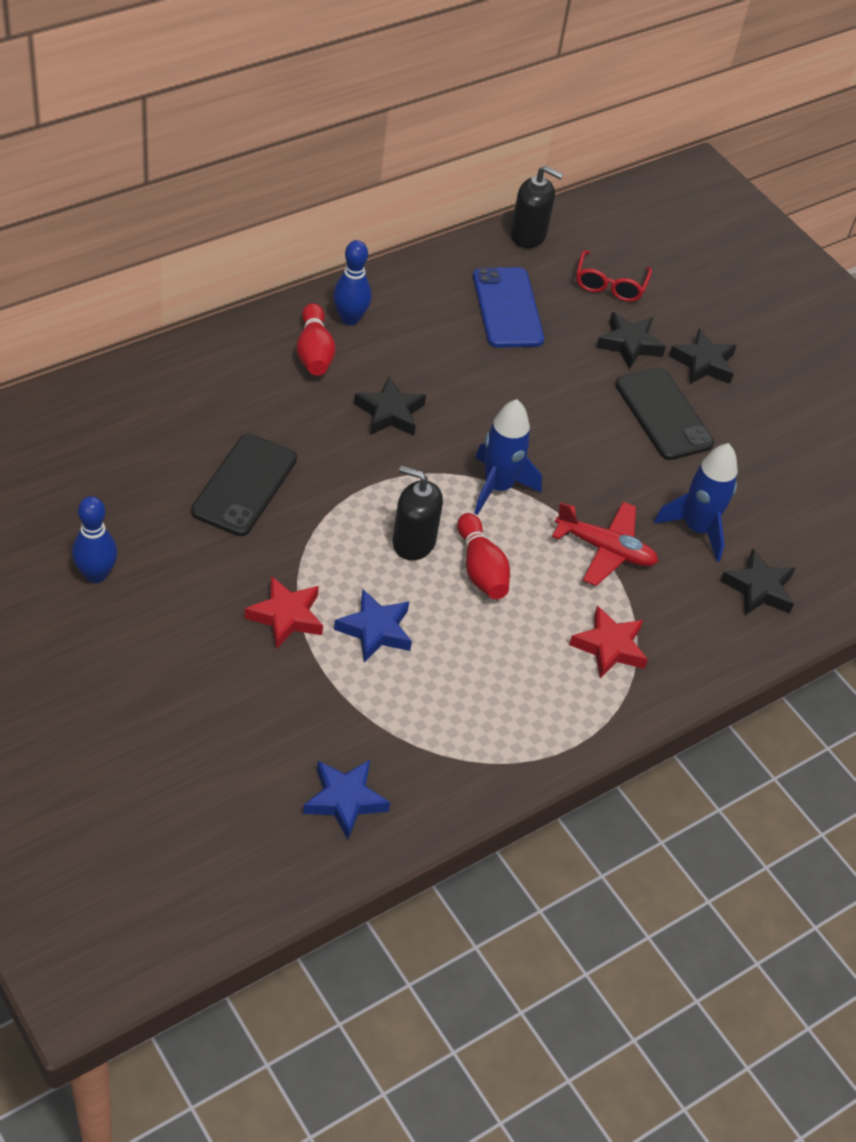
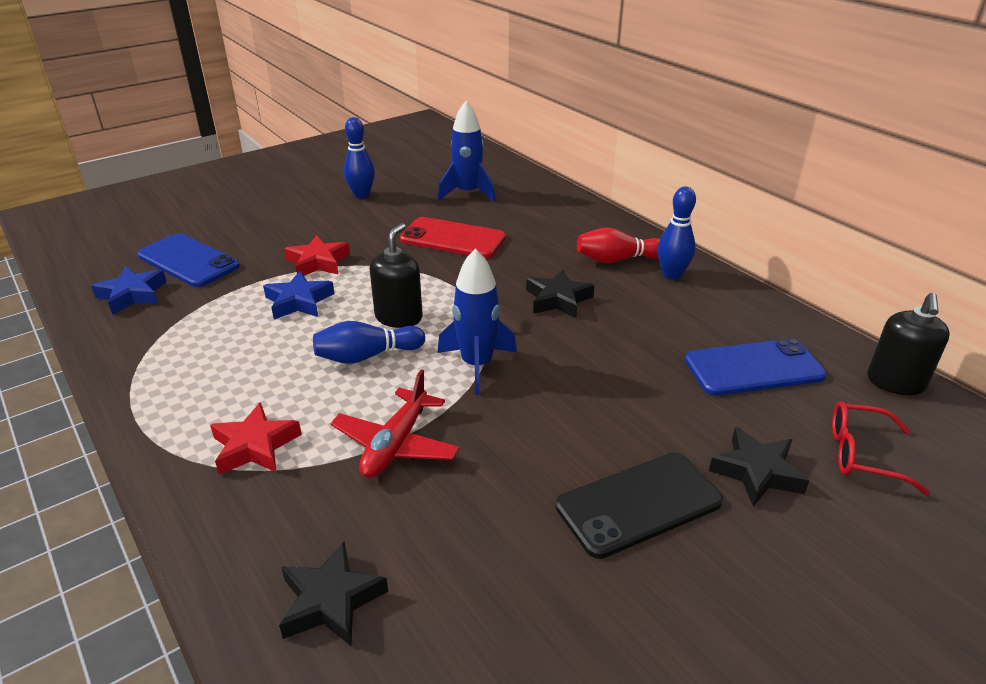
camera: 95 degrees right, 15 degrees down
(244, 485) = (453, 238): black phone -> red phone
(265, 755) = (188, 261): none -> blue phone
(480, 569) = (366, 356): red bowling pin -> blue bowling pin
(697, 528) = (437, 533): blue rocket -> blue rocket (468, 193)
(703, 363) = (765, 554): black star -> none

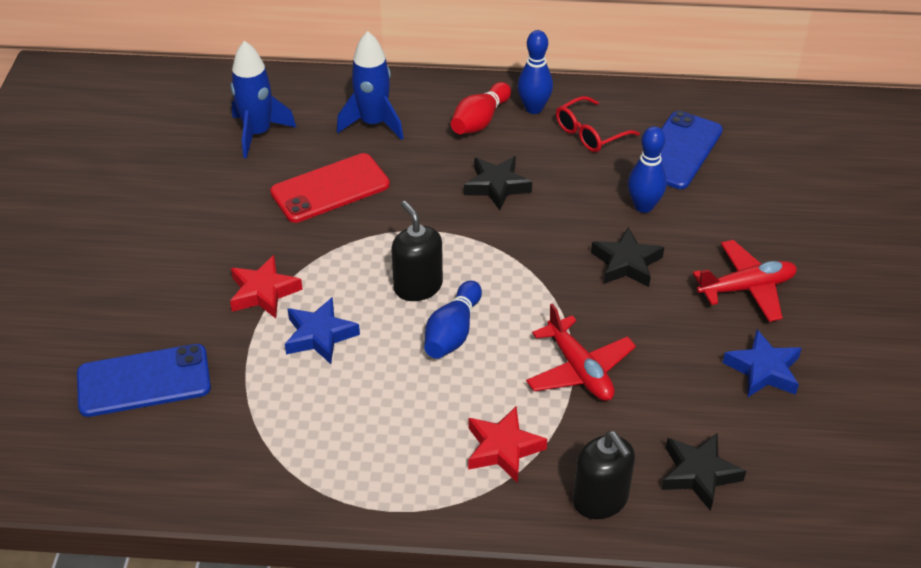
camera: 50 degrees left, 10 degrees up
(132, 295) = (165, 446): blue star -> blue star (763, 370)
(361, 195) = (164, 201): blue bowling pin -> blue bowling pin (643, 206)
(477, 365) = (532, 278): blue rocket -> blue rocket (373, 123)
(638, 504) = (746, 288): black phone -> red plane
(756, 472) = (768, 220): black star -> black star (626, 263)
(861, 454) = (795, 168): red glasses -> red glasses (589, 133)
(895, 382) = (754, 104): black soap dispenser -> black soap dispenser (600, 500)

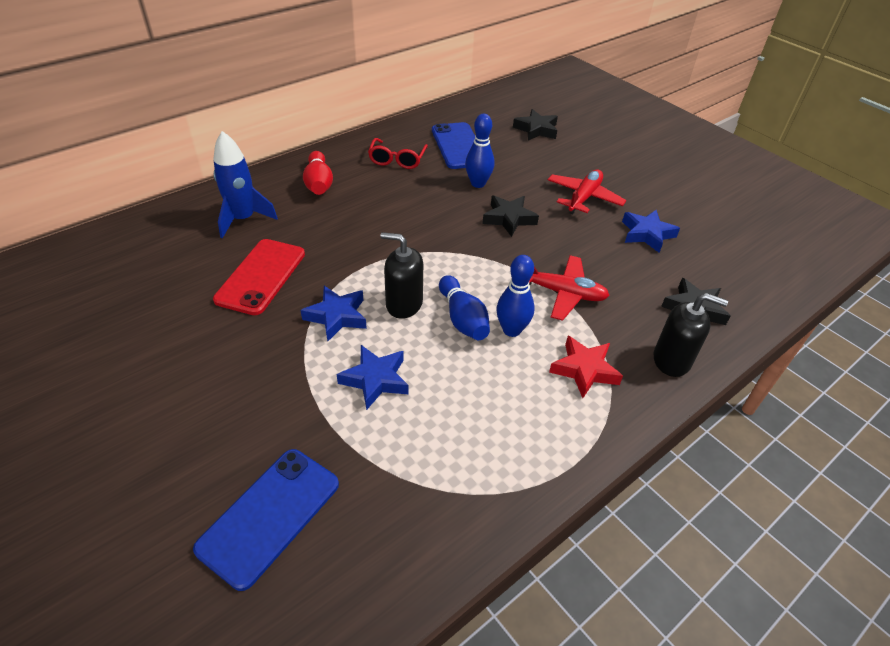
camera: 45 degrees left, 0 degrees up
(258, 133) = (154, 268): blue rocket -> none
(263, 292) = (294, 377): red star -> none
(350, 262) = (337, 316): none -> blue star
(496, 186) = (378, 216): black star -> black star (536, 130)
(534, 108) = (345, 161): blue bowling pin -> blue bowling pin (511, 330)

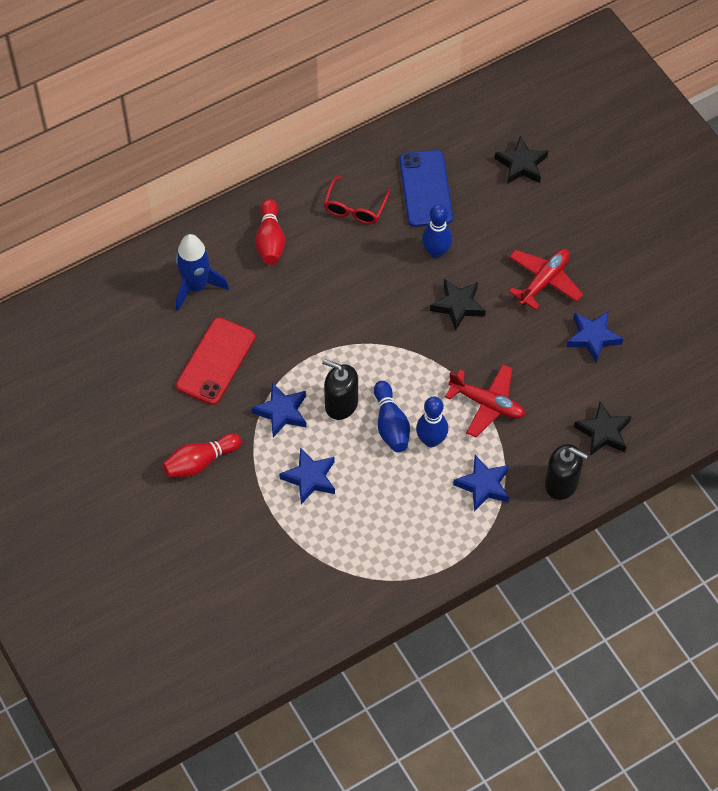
camera: 10 degrees right, 15 degrees up
(237, 374) = (200, 462): none -> red bowling pin
(269, 515) = (228, 579): blue phone -> none
(584, 370) = (483, 485): red star -> blue star

